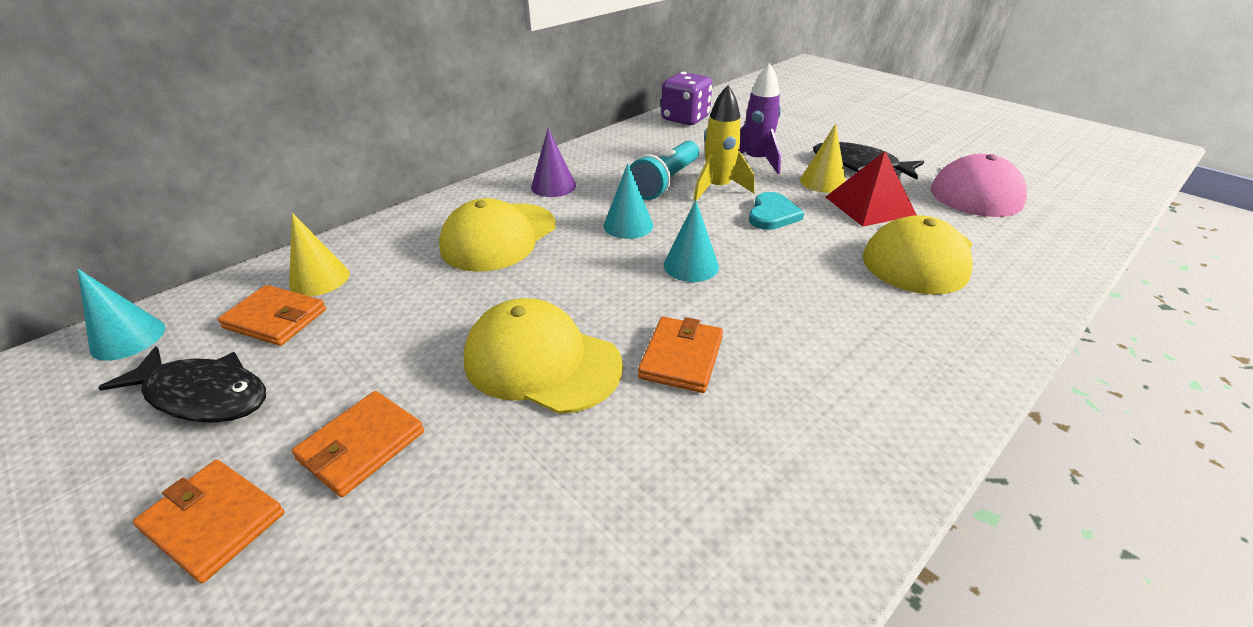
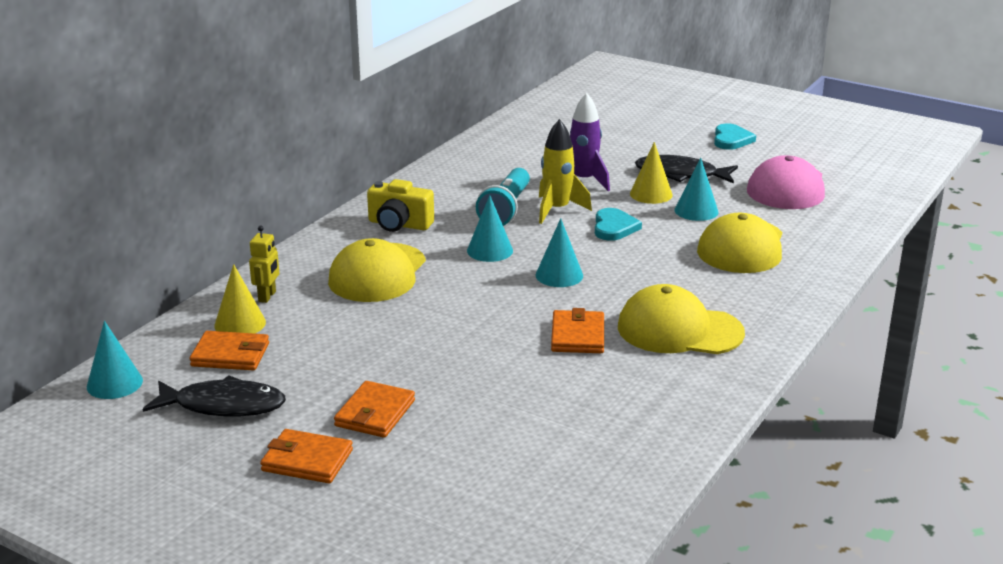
camera: 15 degrees left, 10 degrees down
(373, 249) = (267, 296): none -> yellow robot
(541, 362) = (473, 352): yellow cap -> yellow cap (679, 330)
(553, 186) = (399, 224): purple cone -> yellow camera
(685, 119) = (496, 143): purple dice -> none
(869, 206) = (696, 211): red pyramid -> turquoise cone
(919, 135) = (731, 140): none -> turquoise heart

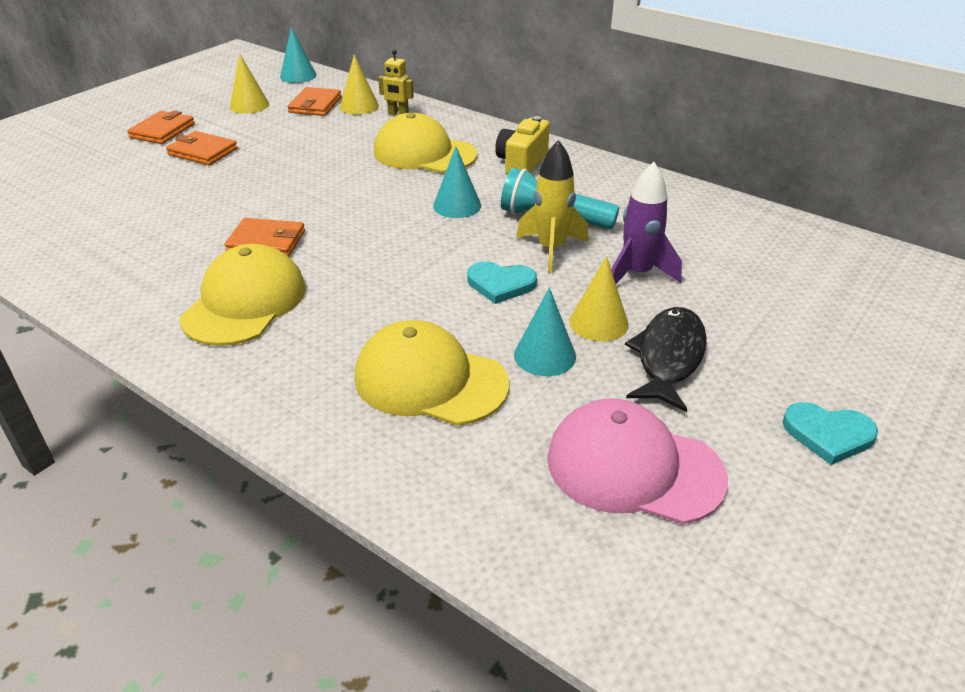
camera: 95 degrees right, 10 degrees up
(223, 405) = (249, 105): black fish -> yellow cone
(559, 275) = (392, 240): turquoise cone -> none

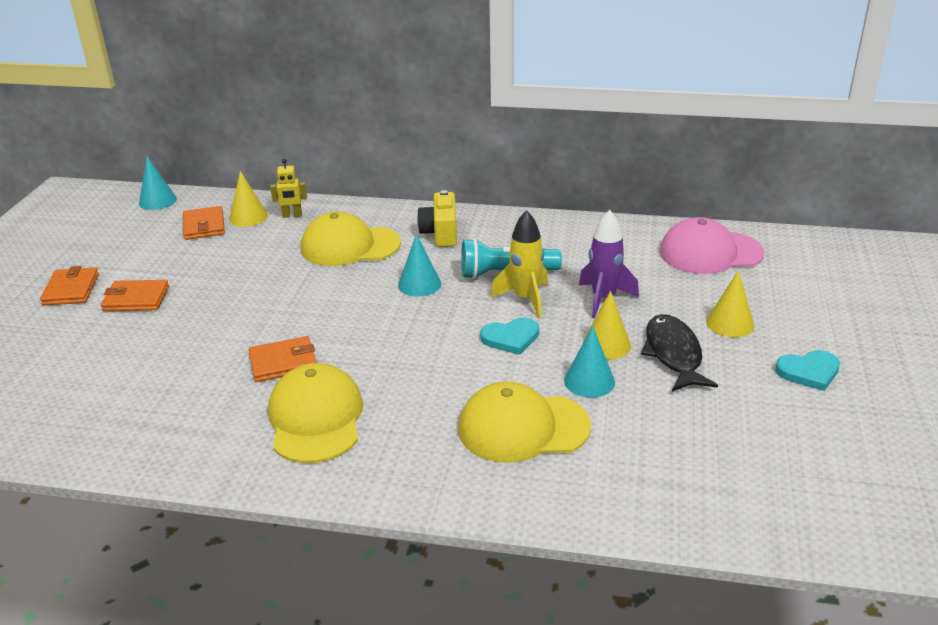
camera: 25 degrees left, 5 degrees down
(249, 105) = (137, 242): yellow cone -> yellow cone (730, 323)
(633, 467) = (711, 436): pink cap -> pink cap (710, 253)

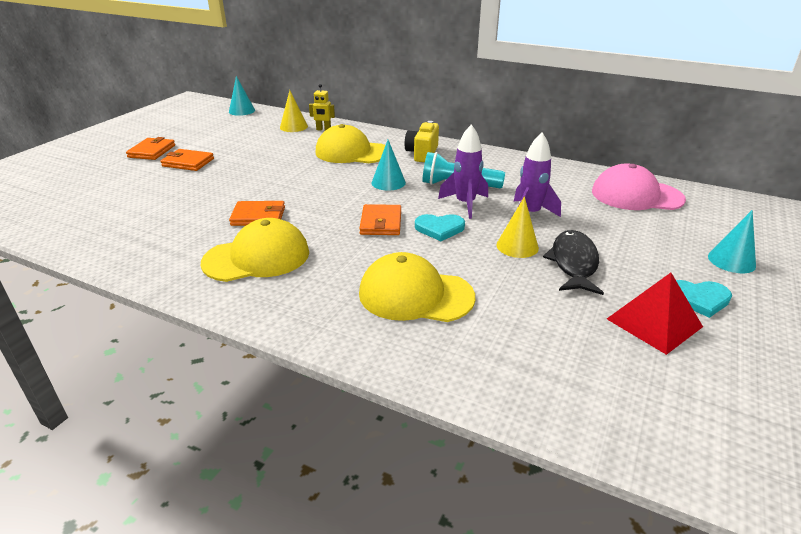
camera: 15 degrees right, 0 degrees up
(204, 226) = (261, 128): orange wallet -> orange wallet (381, 223)
(316, 418) = (257, 257): yellow cap -> yellow cap turned 60 degrees clockwise
(525, 299) = (465, 204): yellow rocket -> purple rocket
(589, 381) = (489, 270): turquoise cone -> turquoise cone (731, 261)
(730, 323) = (635, 248): yellow cone -> none
(774, 408) = (654, 322): none -> red pyramid

